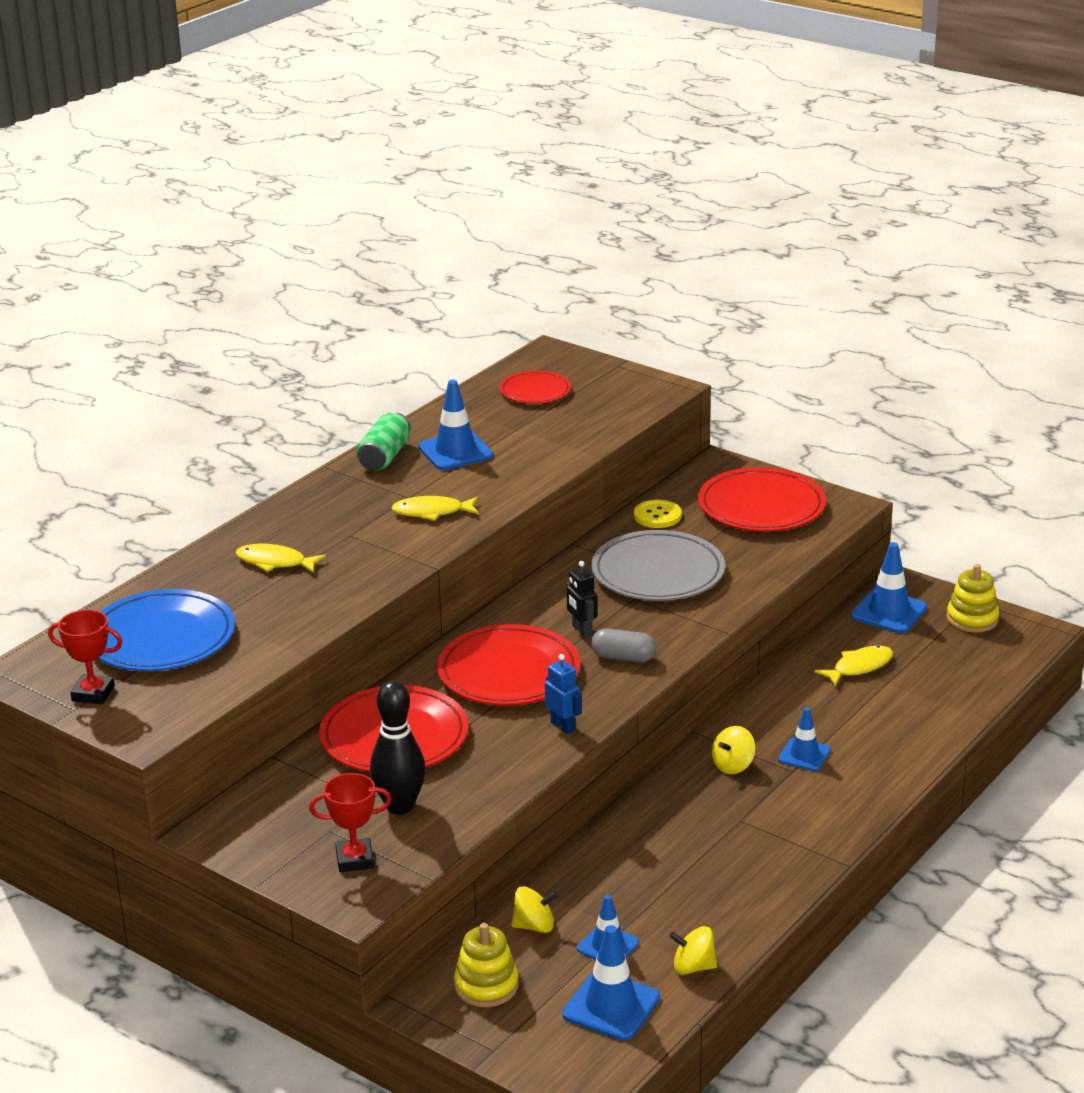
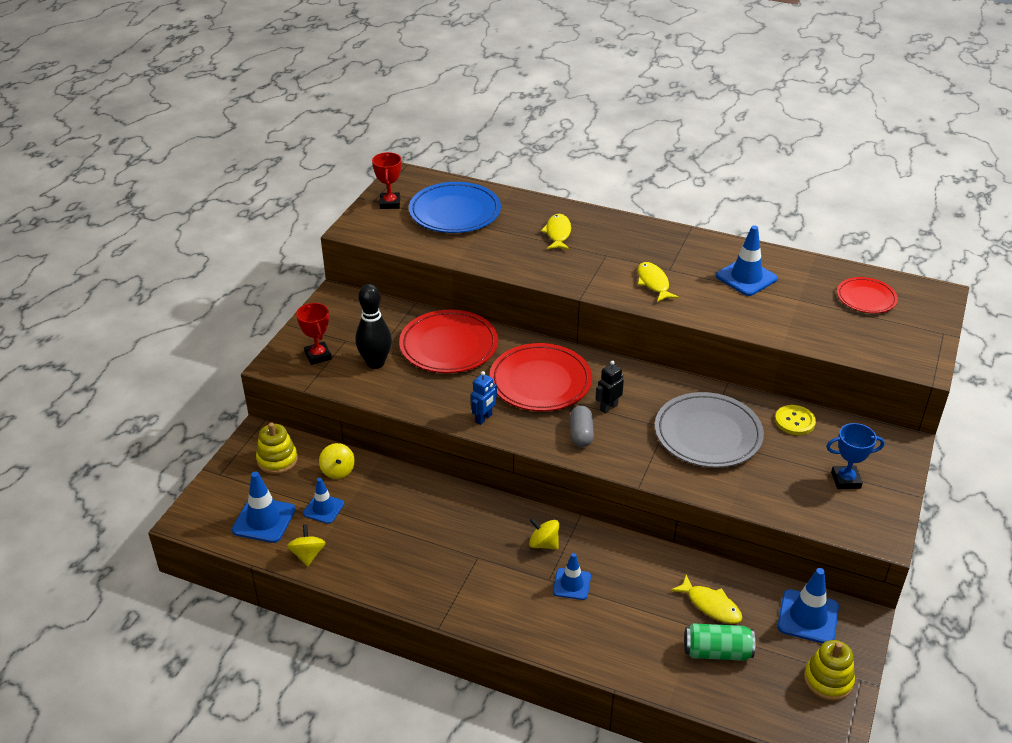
camera: 75 degrees right, 10 degrees up
(384, 457) = (720, 248): green can -> green can (717, 652)
(761, 507) = (846, 480): red plate -> blue trophy

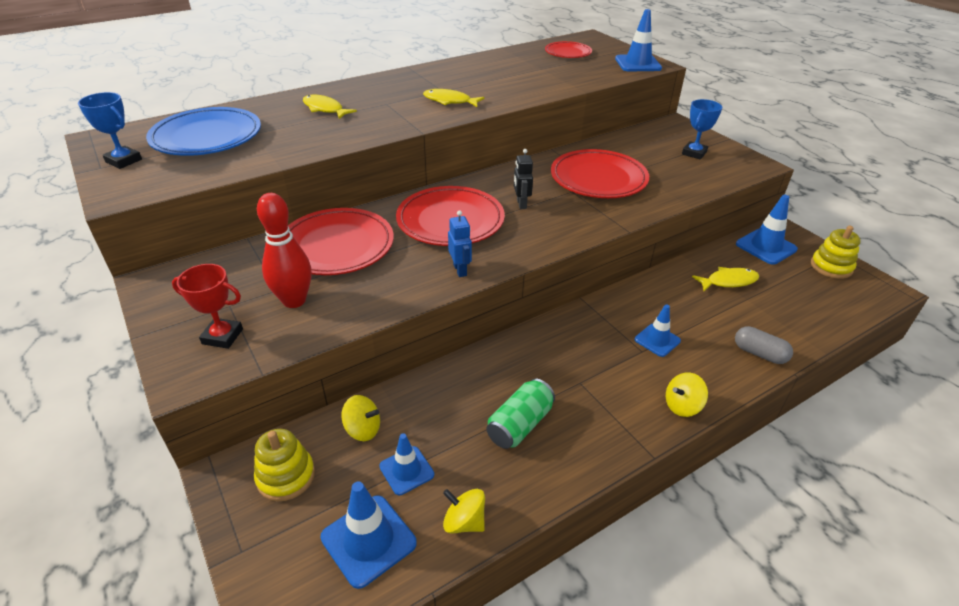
camera: 55 degrees left, 0 degrees up
(375, 363) = (294, 300): black bowling pin -> red bowling pin
(390, 203) = (124, 161): red trophy -> blue trophy
(544, 544) = (596, 333): yellow spinning top -> yellow spinning top (682, 406)
(581, 434) = (538, 230): grey capsule -> grey capsule (759, 353)
(708, 434) = (598, 179): grey plate -> red plate
(717, 652) = (779, 301): green can -> green can (520, 424)
(746, 277) = (493, 73): blue traffic cone -> blue traffic cone (638, 64)
(794, 421) = (618, 144): yellow button -> none

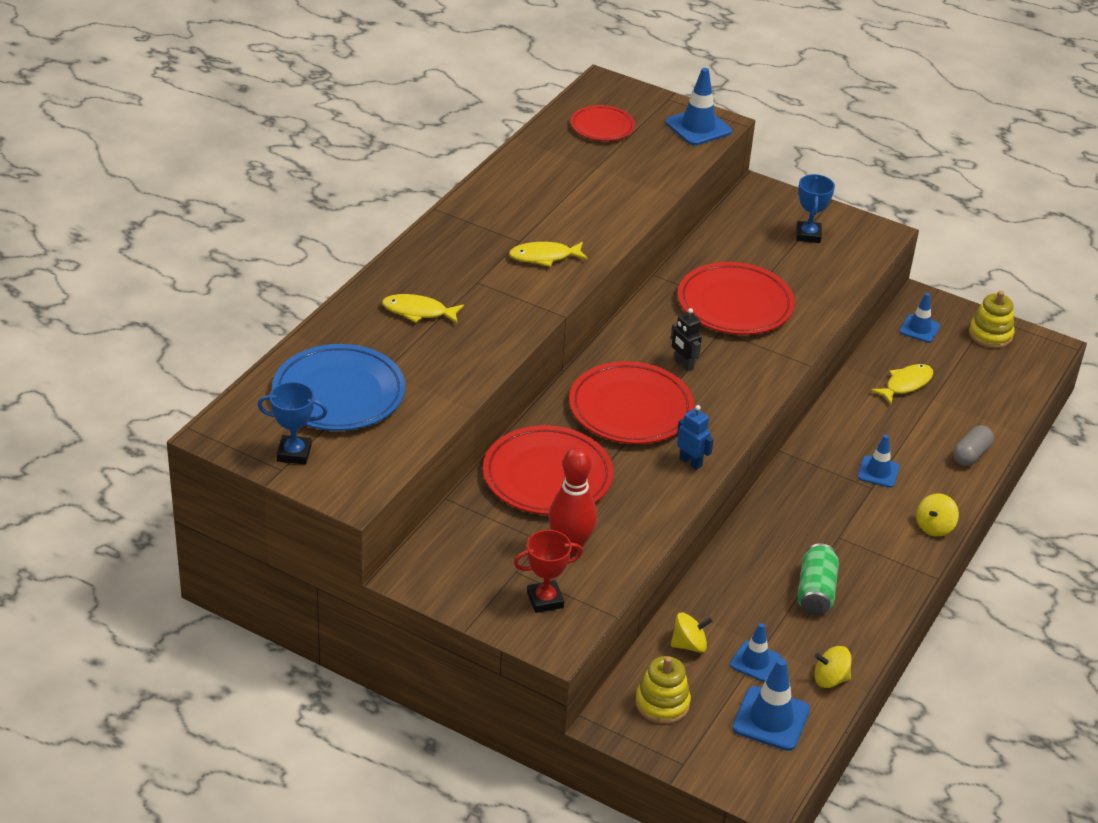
camera: 30 degrees left, 0 degrees up
(759, 353) = (971, 455): grey capsule -> grey capsule turned 60 degrees counterclockwise
(766, 247) = (919, 329): blue traffic cone -> blue traffic cone, size x0.65

